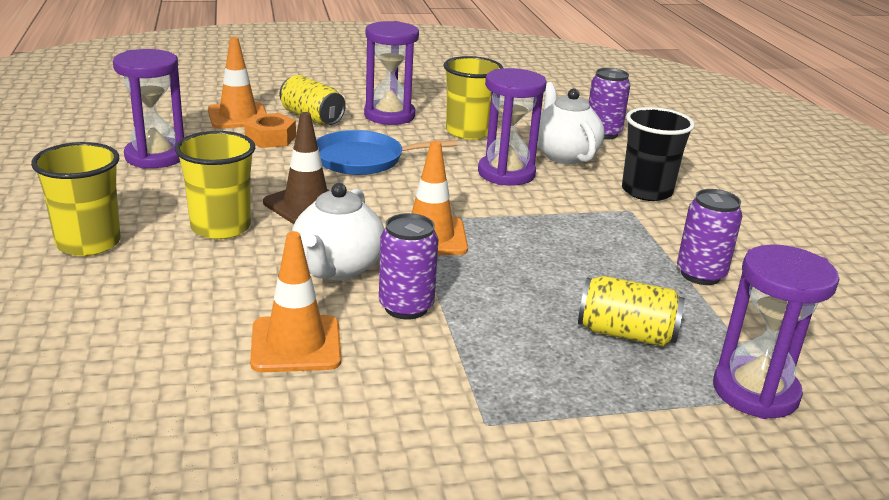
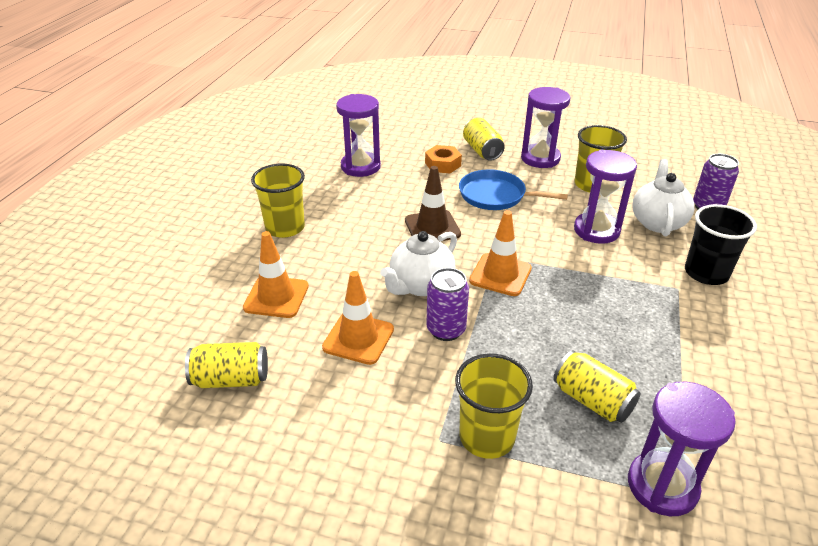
camera: 30 degrees right, 10 degrees up
(134, 442) = (231, 379): none -> yellow can
(221, 227) = (367, 233): yellow cup -> yellow cup (487, 437)
(238, 116) = (432, 141): orange traffic cone -> orange traffic cone (276, 297)
(700, 274) = (695, 365): purple can -> none

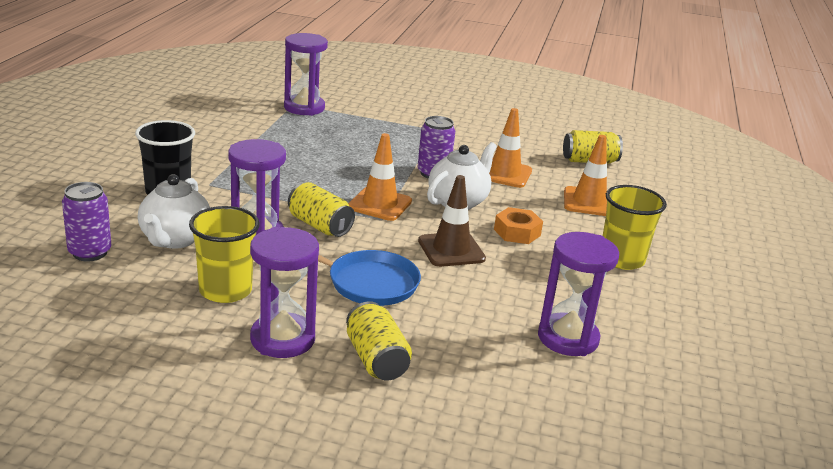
camera: 175 degrees right, 10 degrees down
(443, 164) = (442, 336): orange nut -> orange nut (517, 232)
(487, 437) = (406, 128): yellow cup -> none
(592, 400) = (329, 135): yellow can -> yellow can (319, 226)

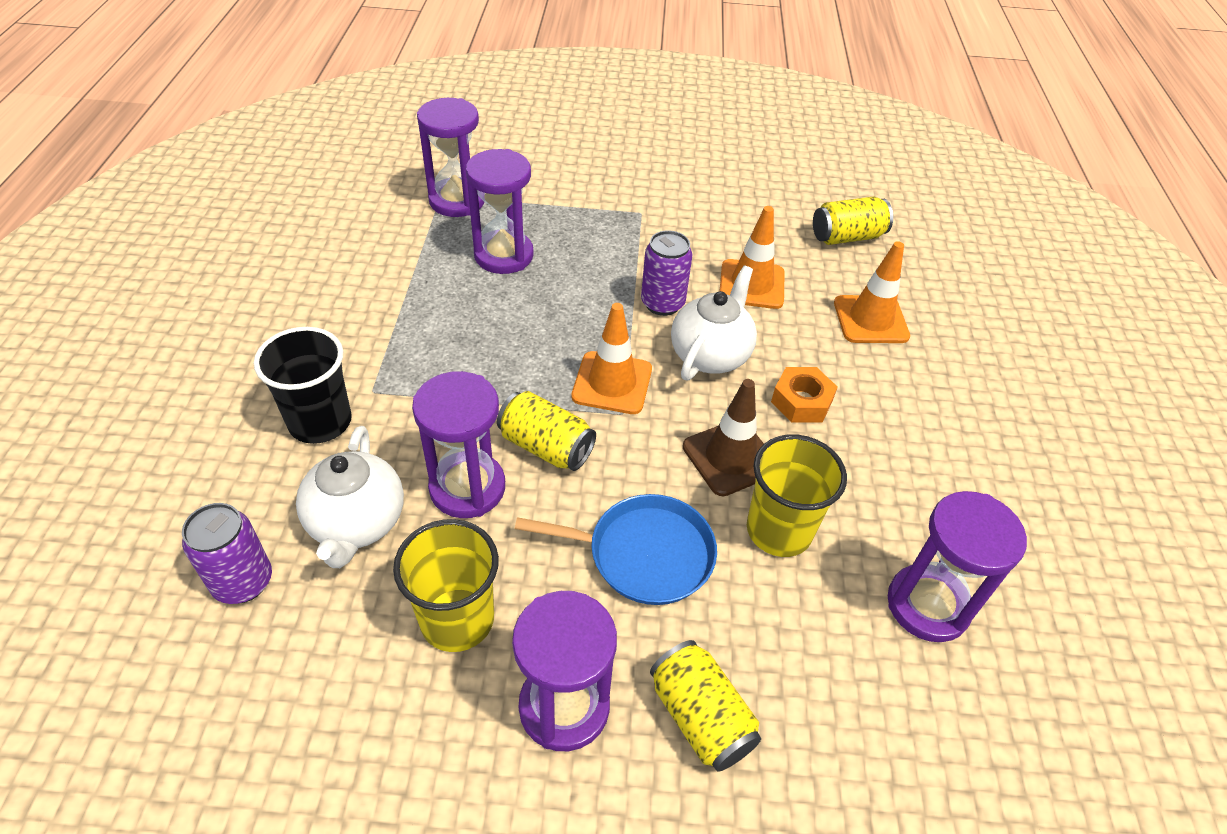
camera: 10 degrees left, 20 degrees up
(327, 136) = (504, 255): none -> purple hourglass
(621, 259) = (944, 426): yellow cup -> yellow cup (779, 530)

